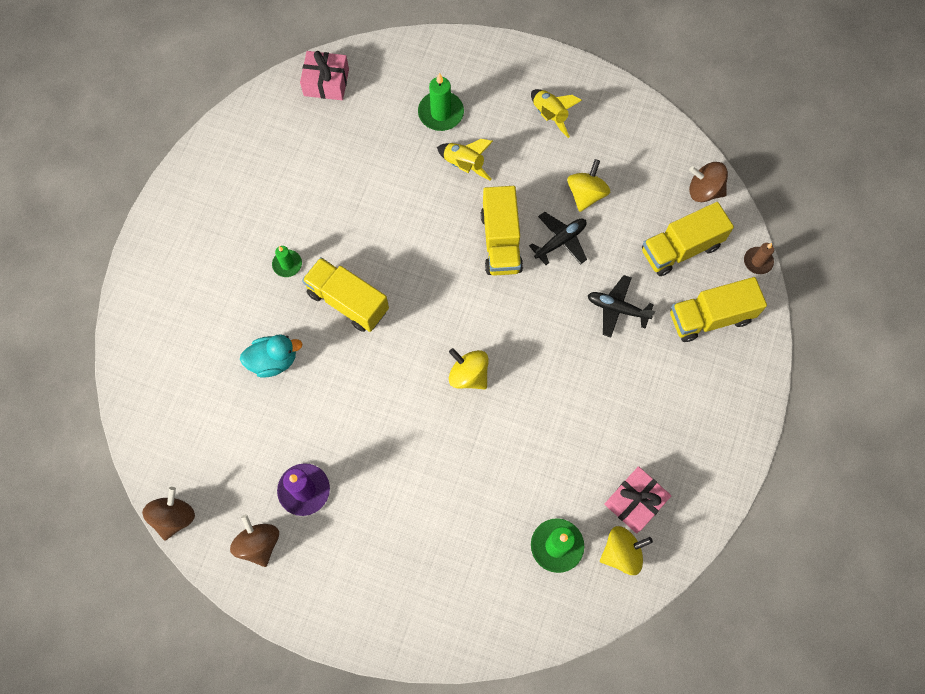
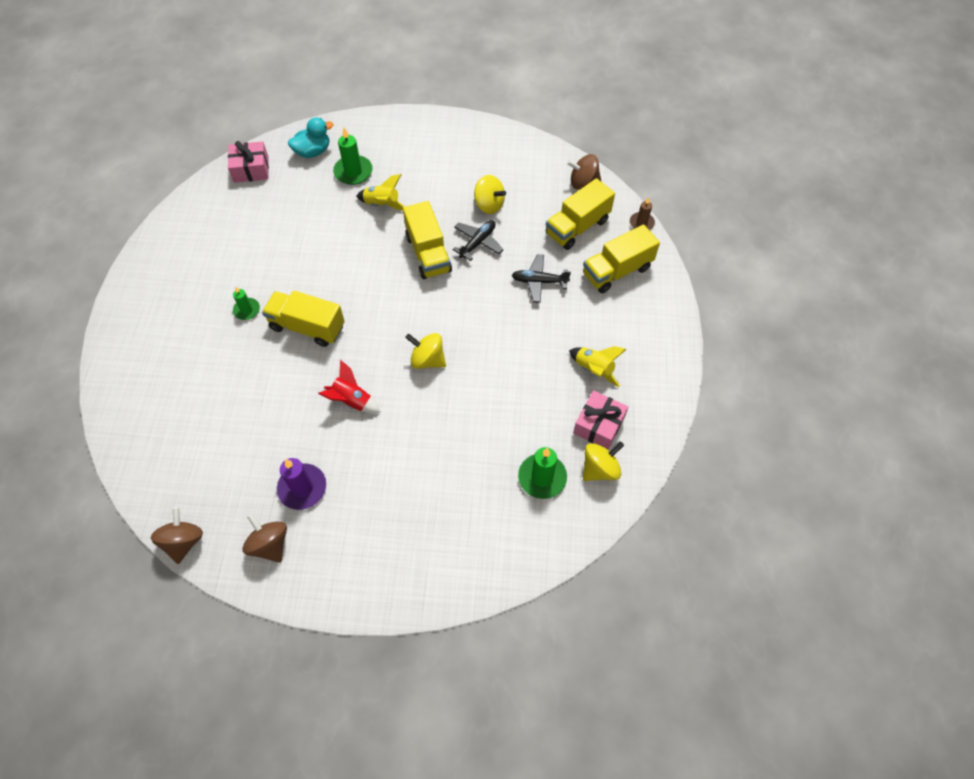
camera: 15 degrees left, 10 degrees down
(273, 361) = (251, 388): turquoise duck -> turquoise duck (313, 151)
(376, 403) = (352, 400): none -> red rocket
(550, 115) = (443, 156): yellow rocket -> yellow rocket (594, 369)
(586, 194) = (489, 205): yellow spinning top -> yellow spinning top turned 120 degrees clockwise

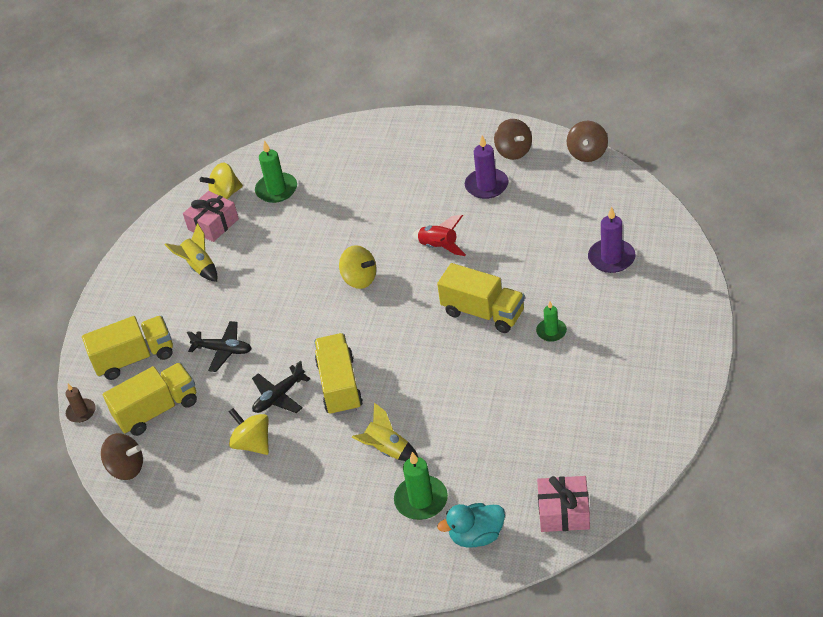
camera: 165 degrees left, 15 degrees down
(181, 391) = (611, 258): none -> purple candle

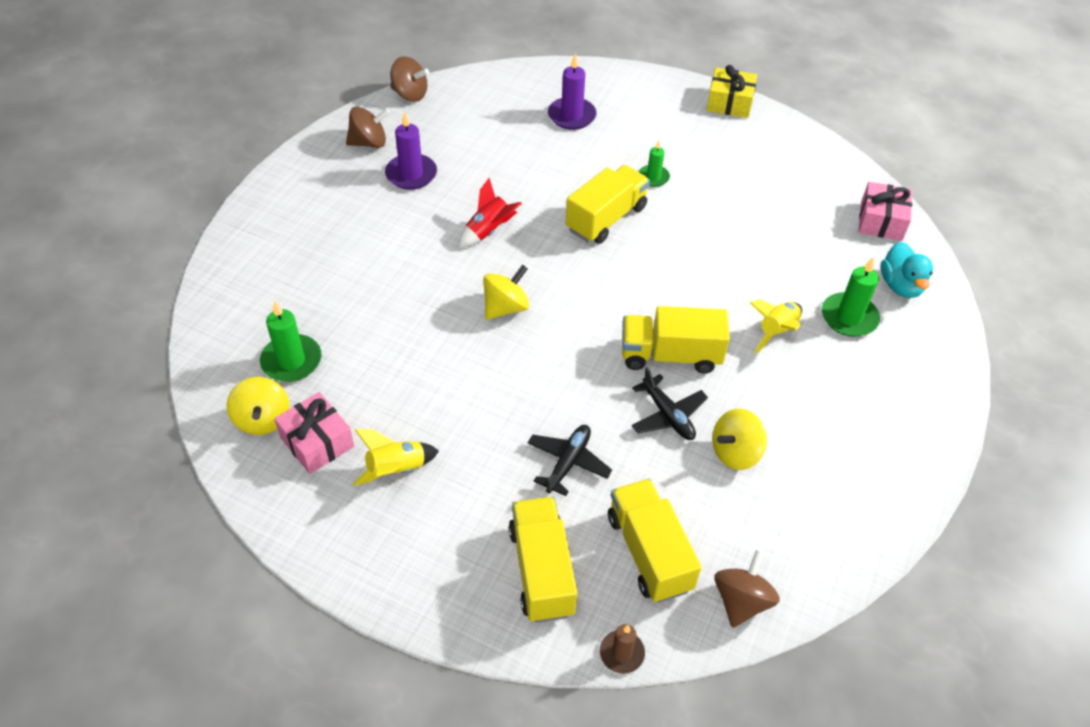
camera: 85 degrees left, 5 degrees up
(694, 365) = (729, 103): none -> yellow gift

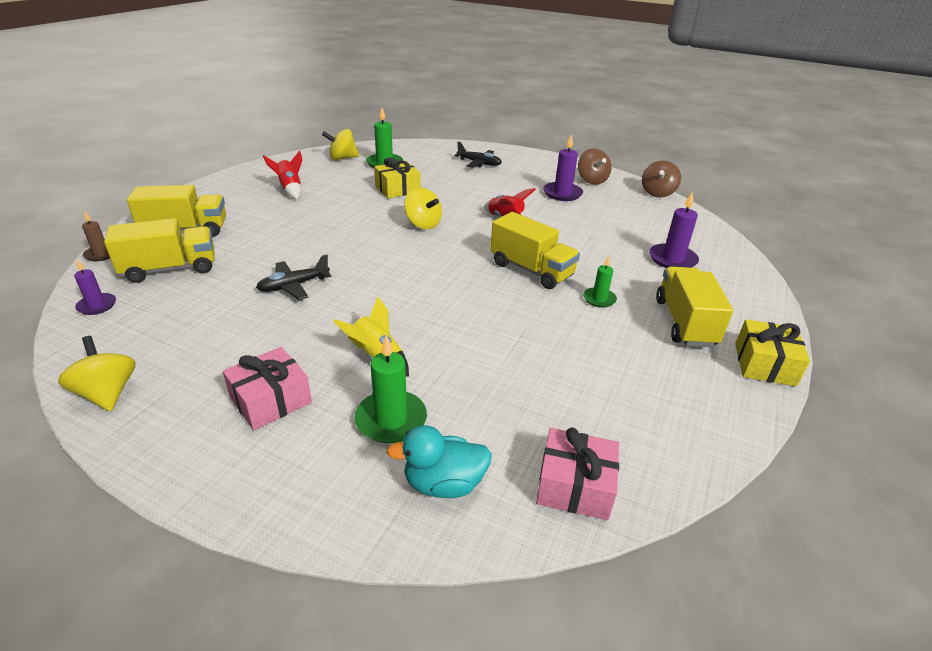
camera: 90 degrees right, 15 degrees down
(317, 442) = (321, 170): pink gift -> pink gift (271, 400)
(395, 338) = (397, 189): none -> yellow gift
(396, 470) = (290, 190): yellow rocket -> red rocket
(568, 463) = (267, 242): black plane -> black plane (479, 163)
(670, 355) = (359, 292): yellow truck -> yellow truck (684, 322)
(735, 452) = (239, 317): yellow spinning top -> yellow spinning top (107, 393)
(741, 601) = (97, 306): brown spinning top -> purple candle

